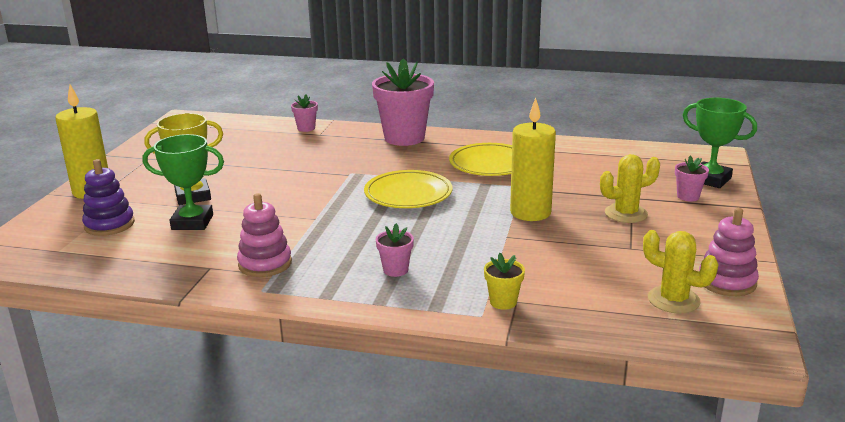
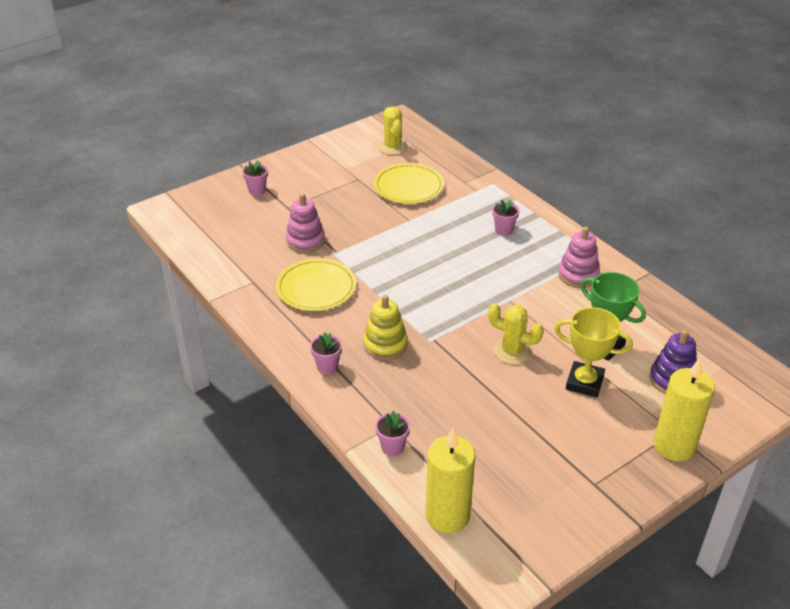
camera: 140 degrees left, 15 degrees up
(382, 159) = (385, 344): none -> yellow stacking toy
(404, 138) = (327, 367): pink flower pot -> pink flower pot, size x0.45
(408, 194) = (418, 289): yellow plate -> yellow plate (408, 187)
(503, 302) = (472, 184): yellow flower pot -> none
(530, 212) = (367, 229): yellow candle -> yellow candle (447, 515)
(626, 214) = (316, 198): yellow cactus -> yellow cactus (512, 351)
(710, 179) = (215, 194): green trophy -> none
(727, 282) = (351, 142): pink stacking toy -> pink stacking toy (305, 241)

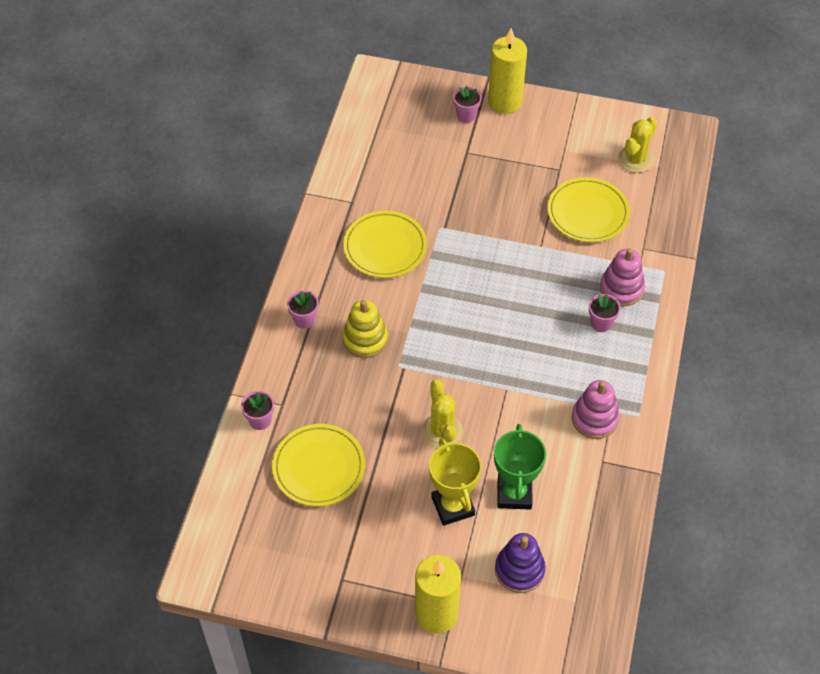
camera: 50 degrees right, 15 degrees up
(305, 241) = (436, 196): pink stacking toy -> pink stacking toy (621, 288)
(447, 515) = (225, 500): yellow candle -> yellow candle (505, 102)
(475, 437) = (319, 467): none -> yellow plate

